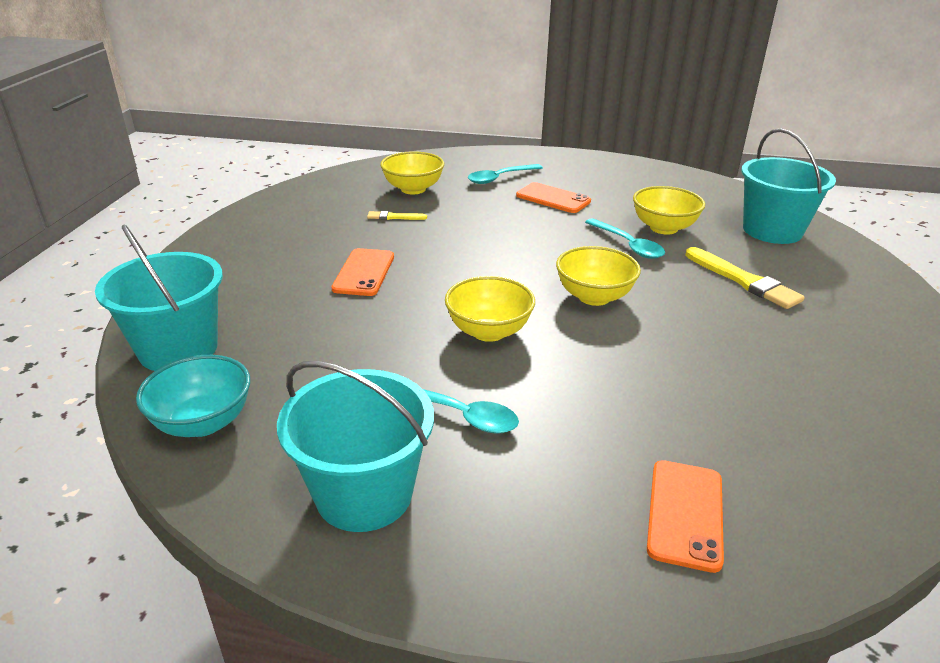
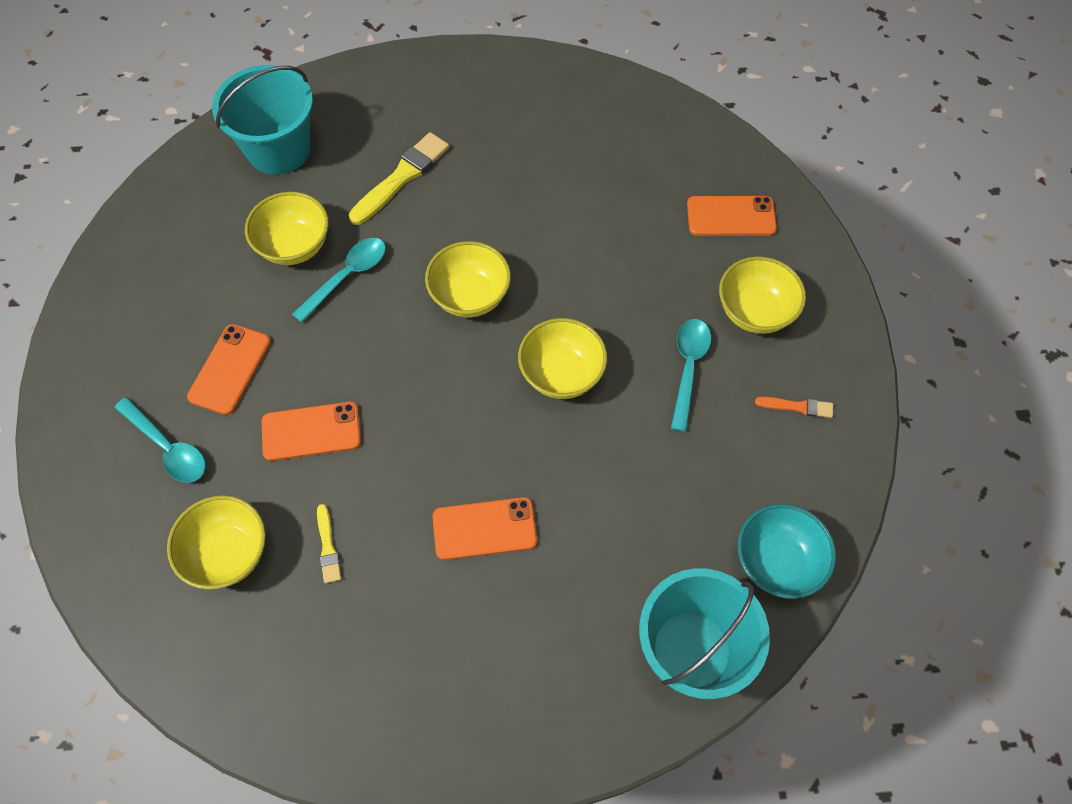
camera: 105 degrees left, 30 degrees up
(364, 494) = (797, 407): turquoise bucket -> orange brush
(487, 219) = (311, 432): none -> orange phone
(517, 493) = (754, 311): none -> yellow bowl

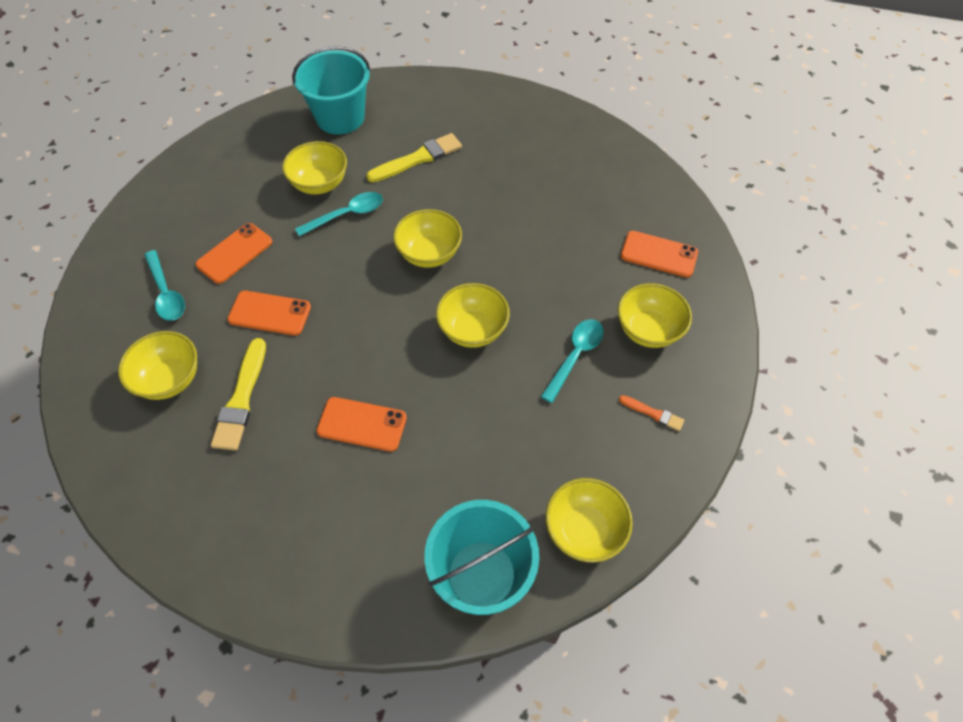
camera: 20 degrees right, 5 degrees down
(328, 547) = (241, 398): yellow brush -> yellow brush, size x1.91
(777, 562) = (584, 530): turquoise bowl -> yellow bowl

